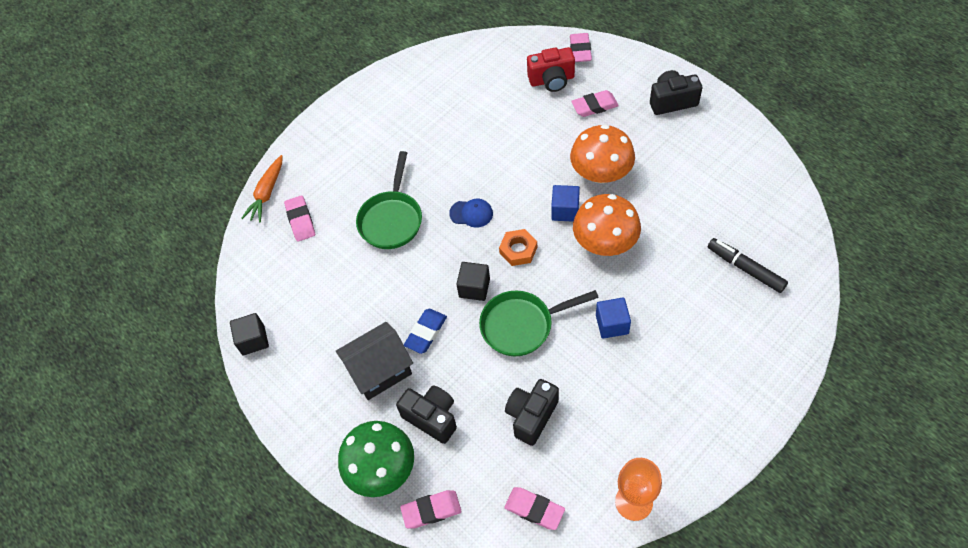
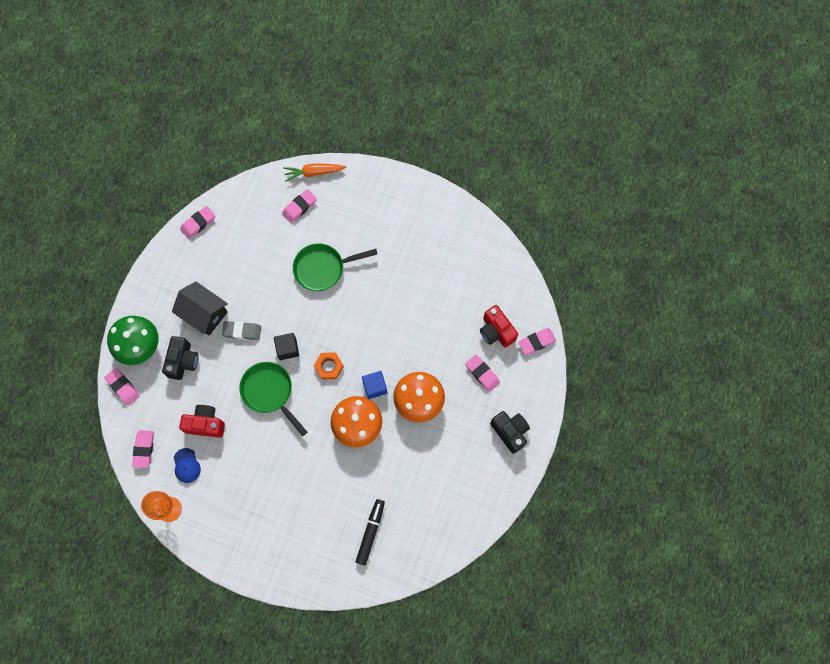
camera: 60 degrees right, 15 degrees up
(253, 340) = (198, 223): black cube -> pink eraser
(426, 333) = (242, 331): blue eraser -> grey eraser
(471, 213) = (348, 321): blue cap -> blue cap (186, 465)
(531, 416) = (205, 424): black camera -> red camera
(612, 324) = (291, 453): blue cube -> none

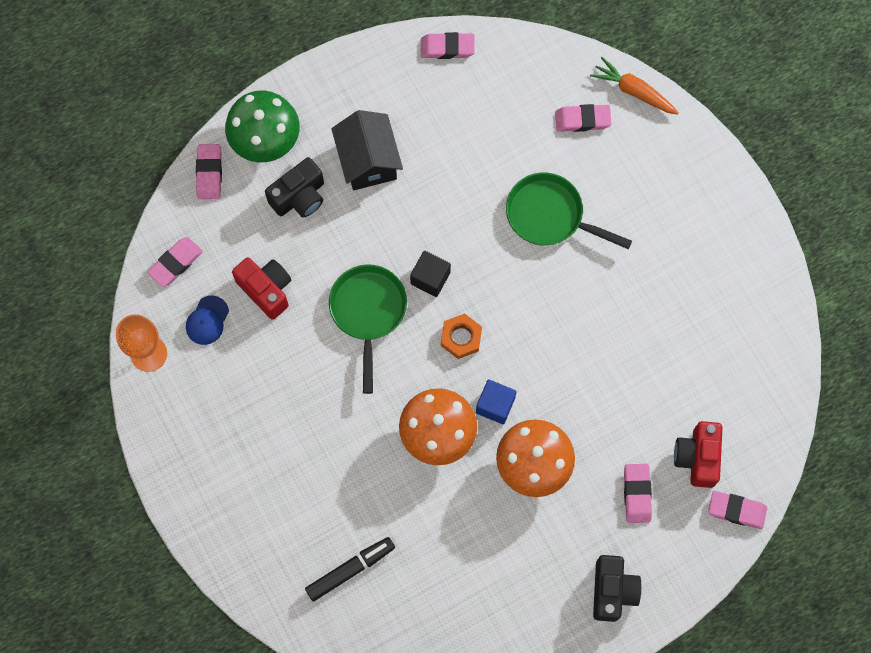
camera: 40 degrees right, 0 degrees up
(242, 331) = (394, 215): grey eraser -> none

